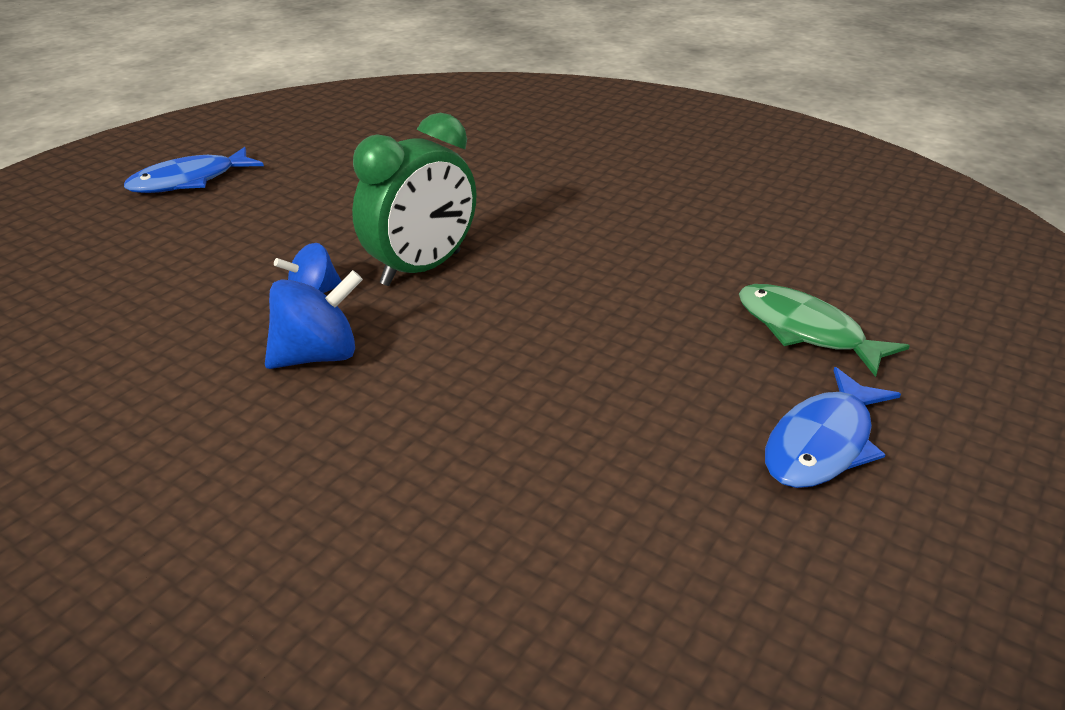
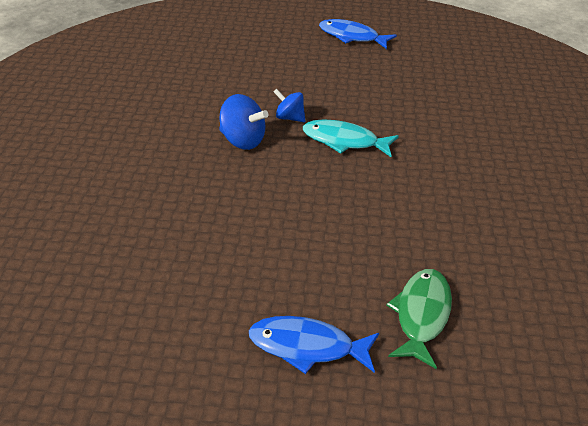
camera: 60 degrees right, 5 degrees up
(421, 268) = (344, 141): green clock -> turquoise fish

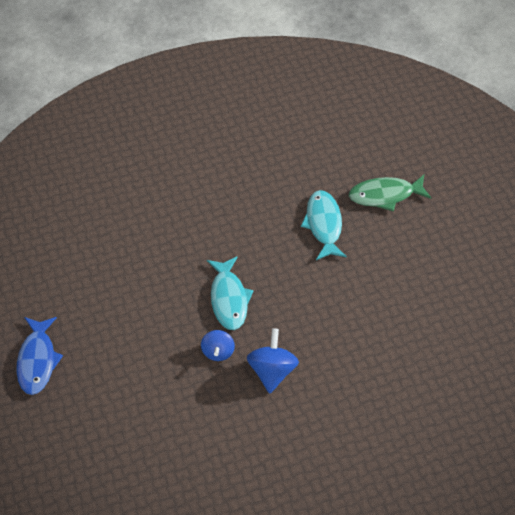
camera: 115 degrees left, 15 degrees up
(307, 347) = (448, 241): blue fish -> none
(402, 239) = (324, 224): none -> turquoise fish

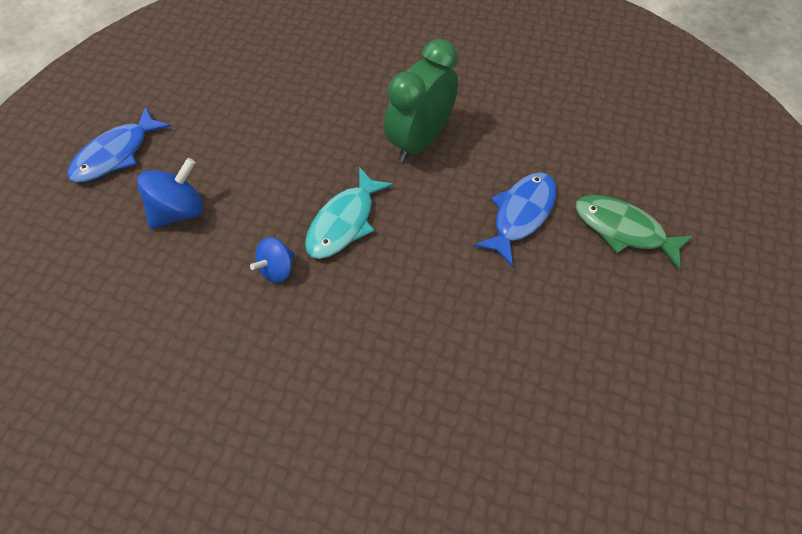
camera: 40 degrees right, 5 degrees up
(224, 219) = (420, 141): none -> green clock
(272, 371) = (309, 333): blue spinning top -> blue spinning top (179, 210)
(324, 224) = (520, 214): turquoise fish -> blue fish

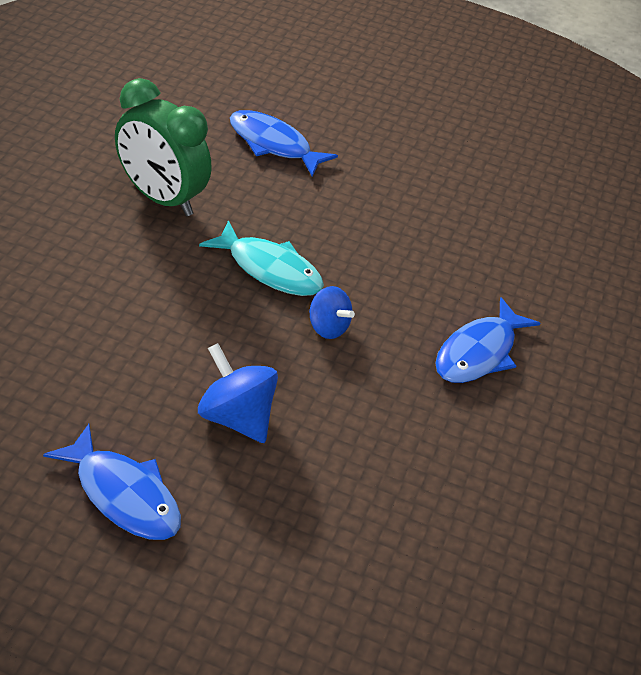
camera: 95 degrees left, 15 degrees down
(251, 400) = (479, 352): none -> blue fish
(623, 230) = (297, 88): green fish -> none

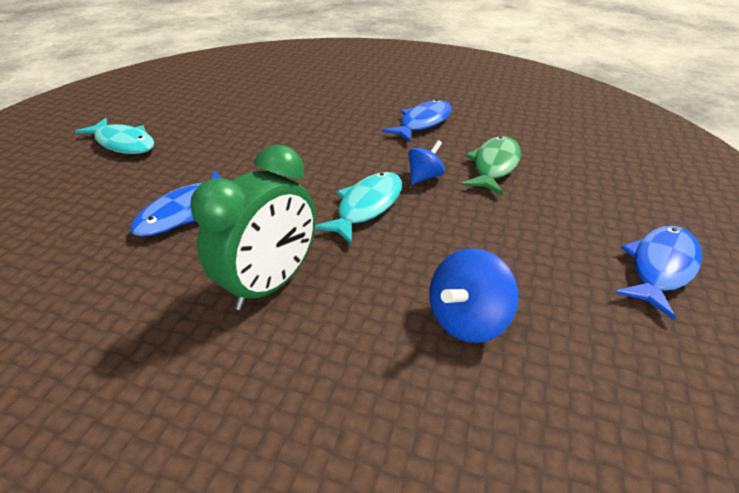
camera: 85 degrees left, 5 degrees down
(236, 417) = (540, 215): blue spinning top -> blue spinning top (466, 319)
(353, 403) = (494, 166): none -> green fish
(408, 94) = (123, 143): none -> turquoise fish
(479, 352) = (423, 123): blue fish -> blue fish turned 90 degrees counterclockwise

